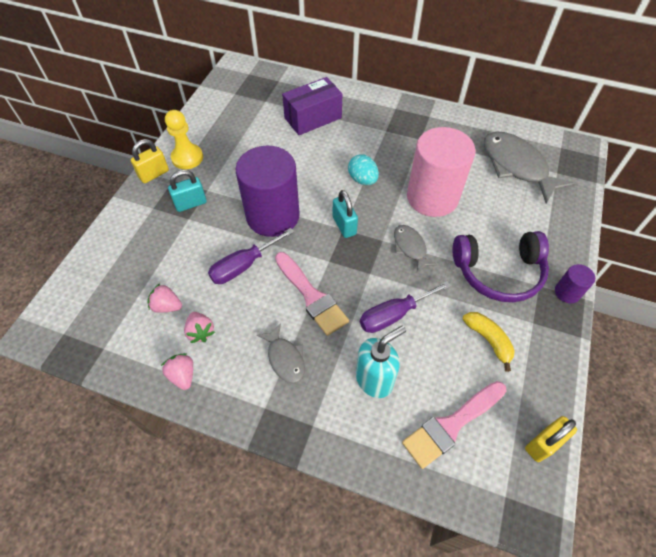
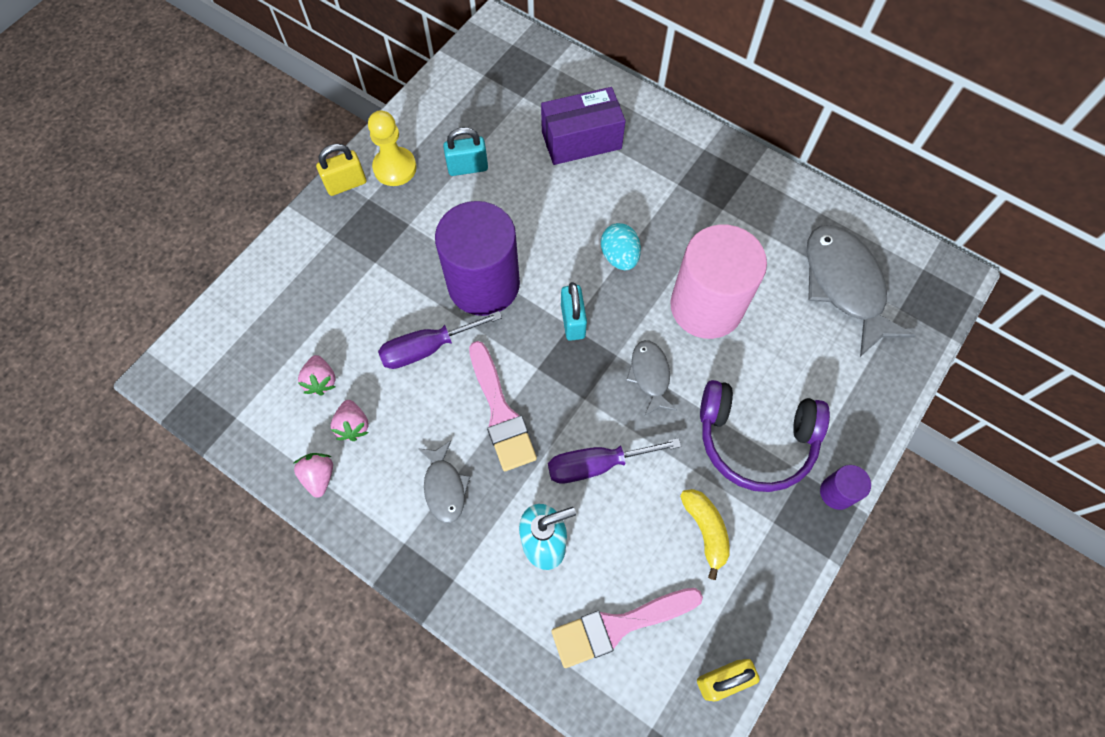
camera: 15 degrees right, 10 degrees up
(167, 306) = (321, 381): pink strawberry -> pink strawberry turned 135 degrees counterclockwise
(191, 203) = (383, 240): turquoise padlock -> turquoise padlock (467, 167)

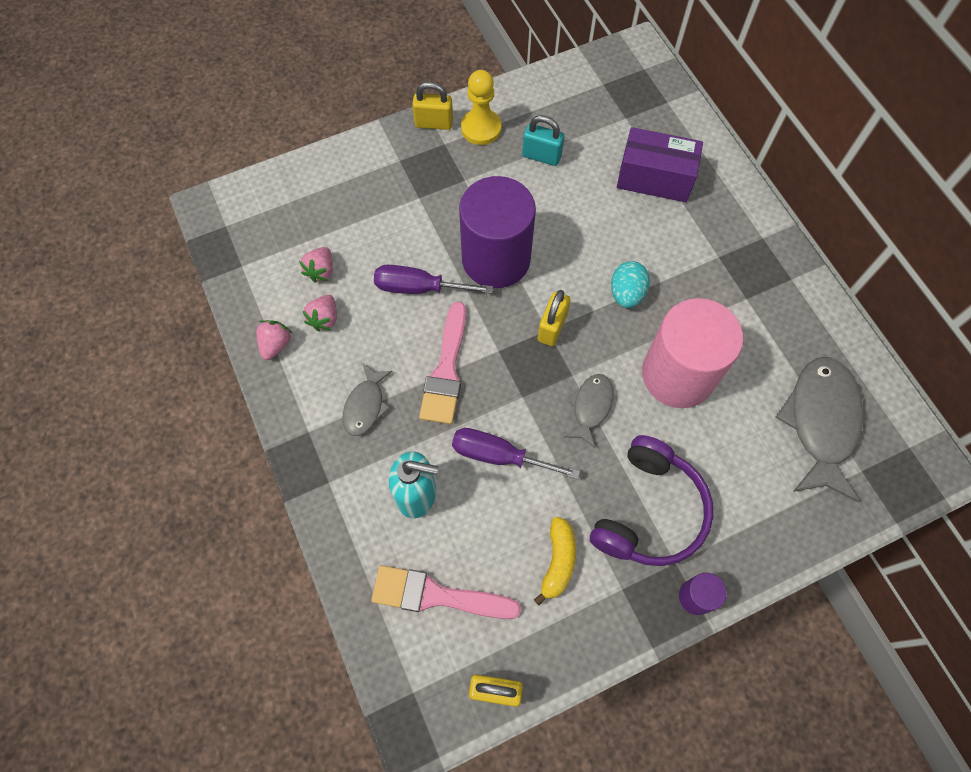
camera: 30 degrees right, 0 degrees up
(573, 321) = (552, 327): turquoise padlock -> yellow padlock
(755, 440) = (649, 511): purple headphones -> purple headphones turned 105 degrees counterclockwise

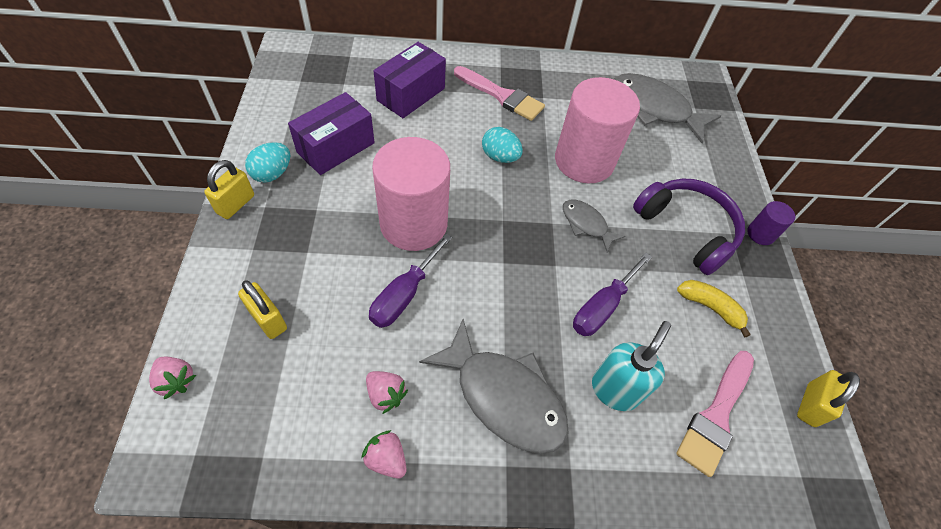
camera: 70 degrees left, 10 degrees down
(321, 271) = (327, 374): pink strawberry -> pink strawberry (176, 380)
(365, 405) = (504, 396): grey fish -> grey fish, size x1.90
(446, 370) = (501, 310): pink brush -> pink brush (501, 95)
(481, 128) = (272, 173): yellow pawn -> turquoise egg
(496, 259) = (413, 223): purple cylinder -> pink cylinder
(541, 156) = (336, 147): turquoise padlock -> purple box
(552, 327) = (502, 216): yellow padlock -> yellow padlock (268, 320)

